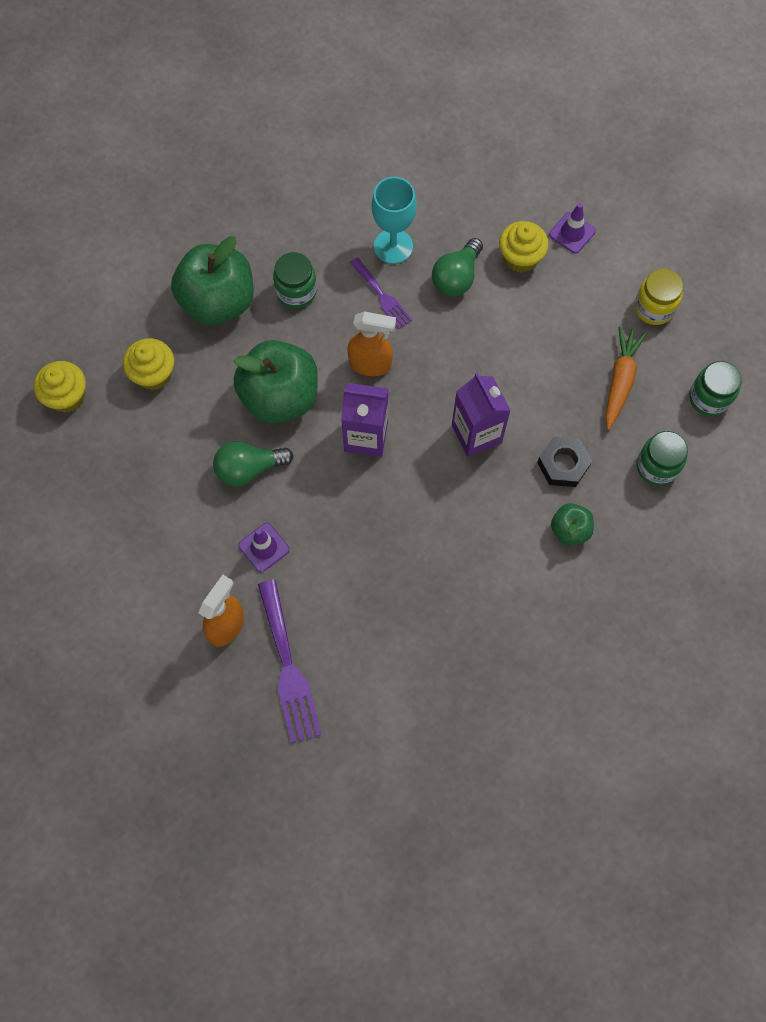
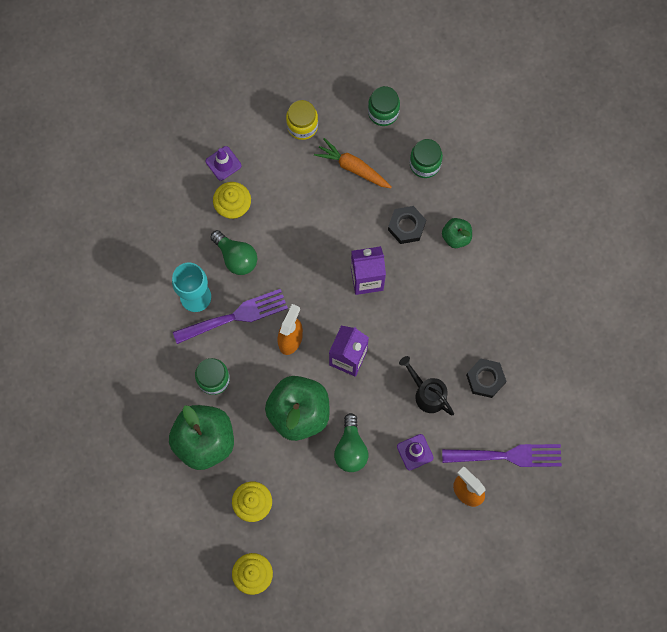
camera: 75 degrees left, 5 degrees up
(345, 543) = (426, 393): none -> black watering can
(382, 296) = (236, 316): purple fork -> purple fork, size x1.66
(385, 614) = (485, 379): none -> black nut

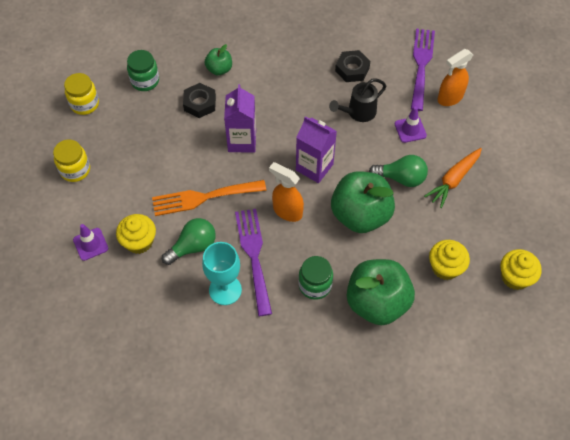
camera: 80 degrees left, 15 degrees down
(292, 255) = (203, 197): none -> orange fork
(353, 168) = (131, 135): orange carrot -> orange carrot (453, 180)
(383, 112) = (85, 104): green jar -> yellow jar

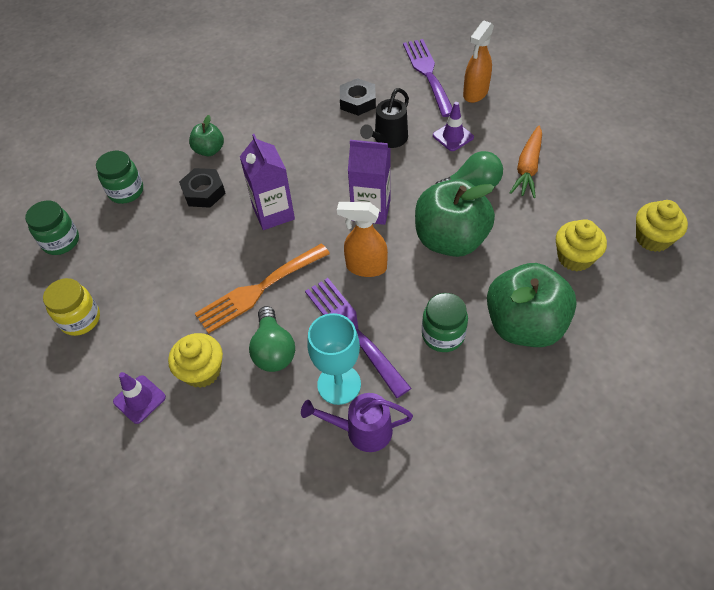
camera: 20 degrees left, 5 degrees down
(85, 104) = (61, 241): yellow jar -> green jar
(193, 246) = (273, 350): green light bulb -> green light bulb turned 135 degrees clockwise
(224, 328) = (361, 431): none -> purple watering can

